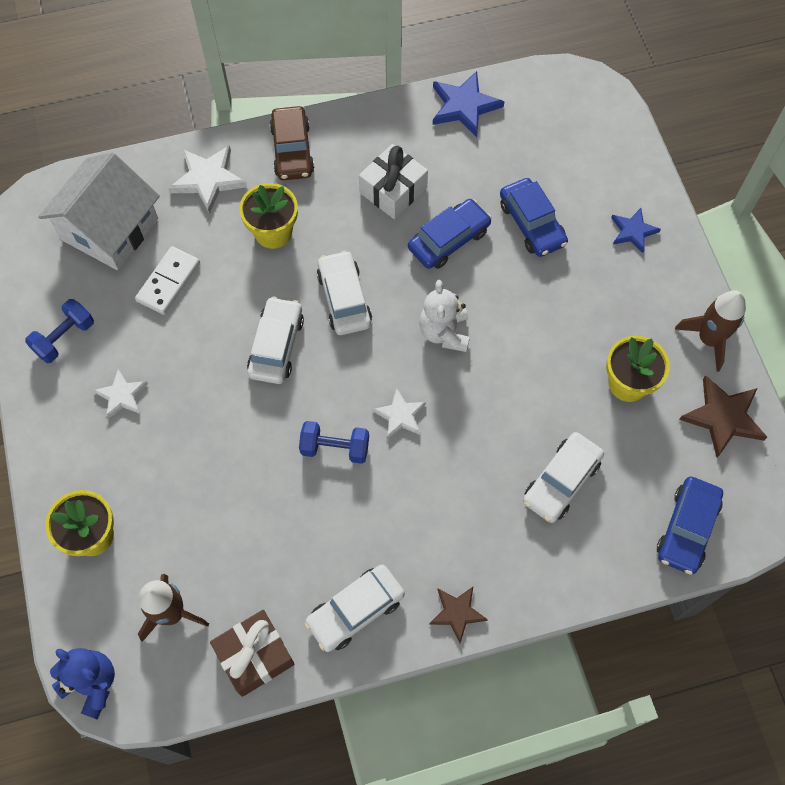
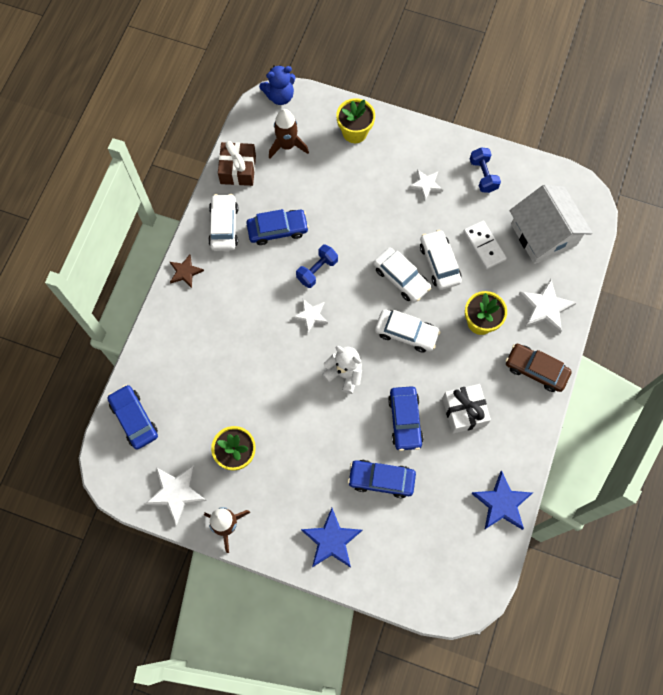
camera: 125 degrees right, 5 degrees up
(312, 536) = (277, 230): none -> blue car
(561, 481) = (210, 373): white car -> white car (439, 263)
(633, 231) = (331, 540): blue star -> blue star, size x1.58
(723, 417) = (176, 492): brown star -> white star

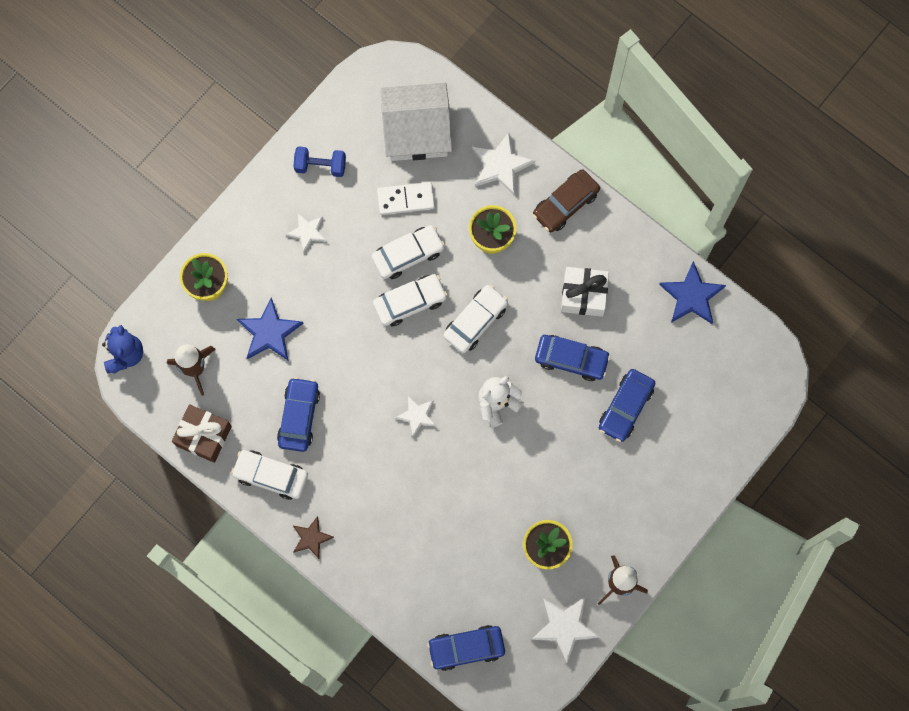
camera: 70 degrees left, 5 degrees up
(317, 270) = (366, 390): blue dumbbell -> none
(331, 540) = (671, 481): blue star -> blue star (269, 332)
(439, 263) = (408, 254): white car -> white car turned 150 degrees clockwise

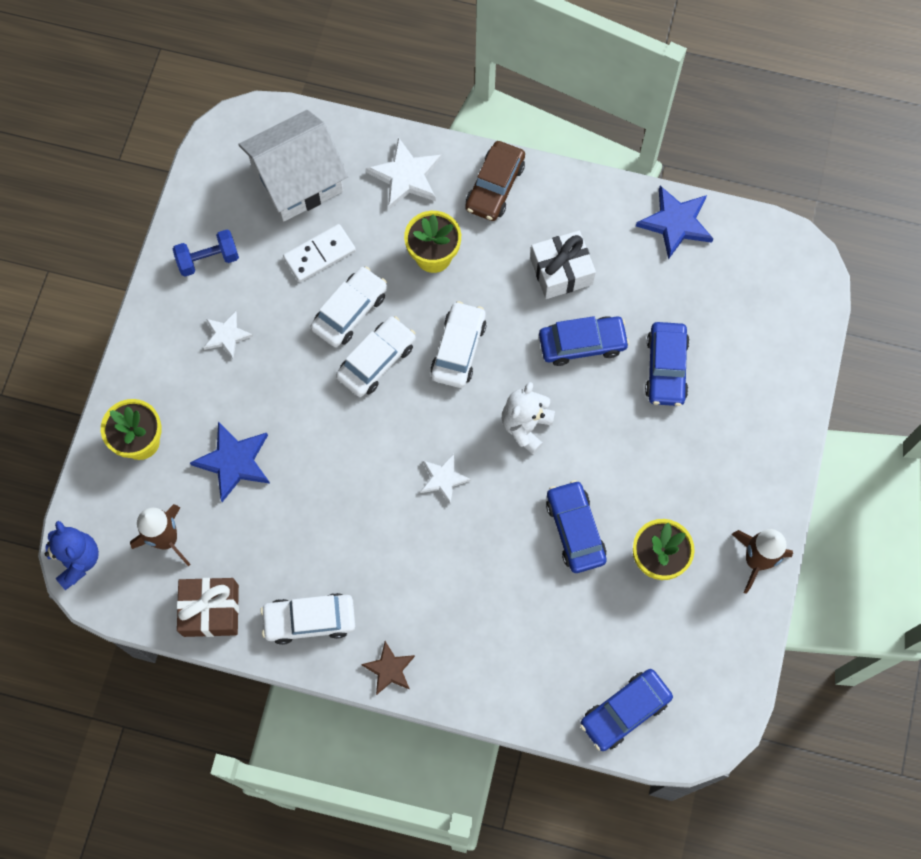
camera: 25 degrees left, 5 degrees down
(299, 416) = (311, 539): blue car -> blue car (575, 530)
(564, 627) = (721, 636): white star -> none

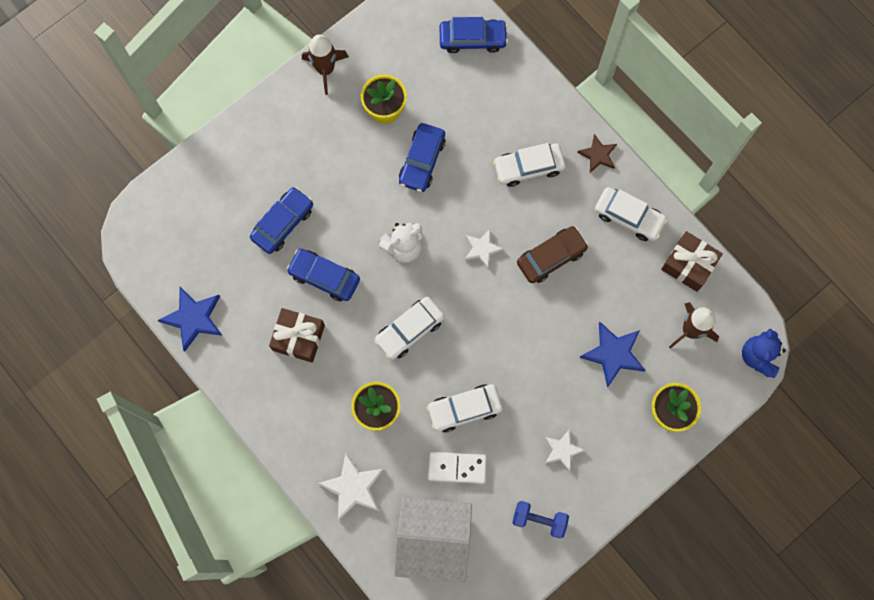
camera: 145 degrees left, 5 degrees up
(376, 360) = (470, 360): white car -> white car (528, 167)
(495, 186) = (296, 434): brown car -> brown car (551, 257)
(561, 271) = (298, 338): white gift -> brown gift

